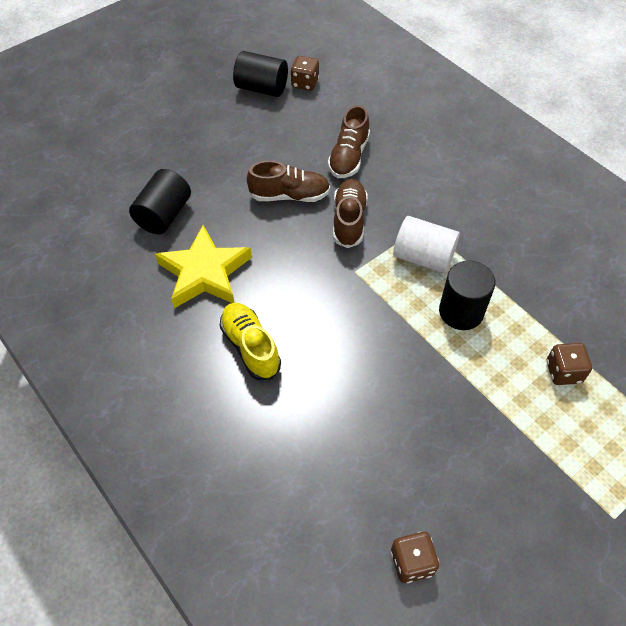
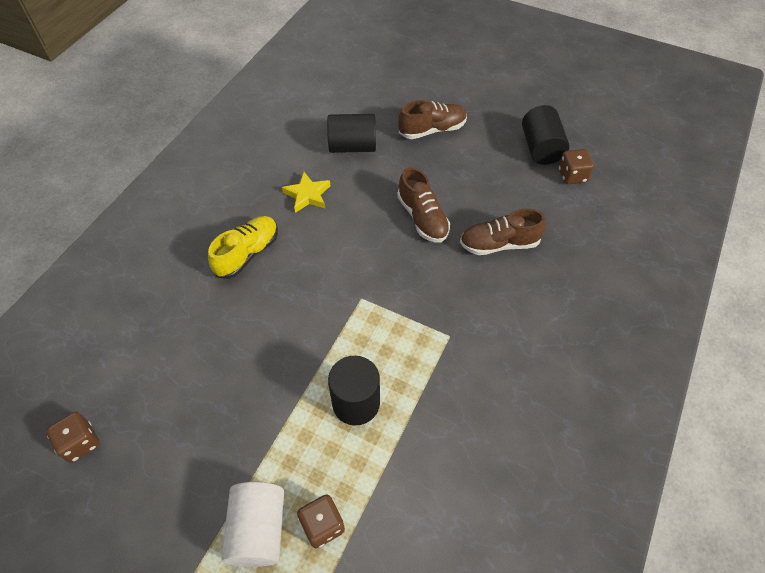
camera: 65 degrees right, 0 degrees up
(204, 272) = (307, 195): yellow star -> yellow star, size x0.57
(349, 220) = (419, 272): brown shoe -> brown shoe (432, 130)
(423, 257) = (407, 348): white cylinder -> white cylinder (258, 530)

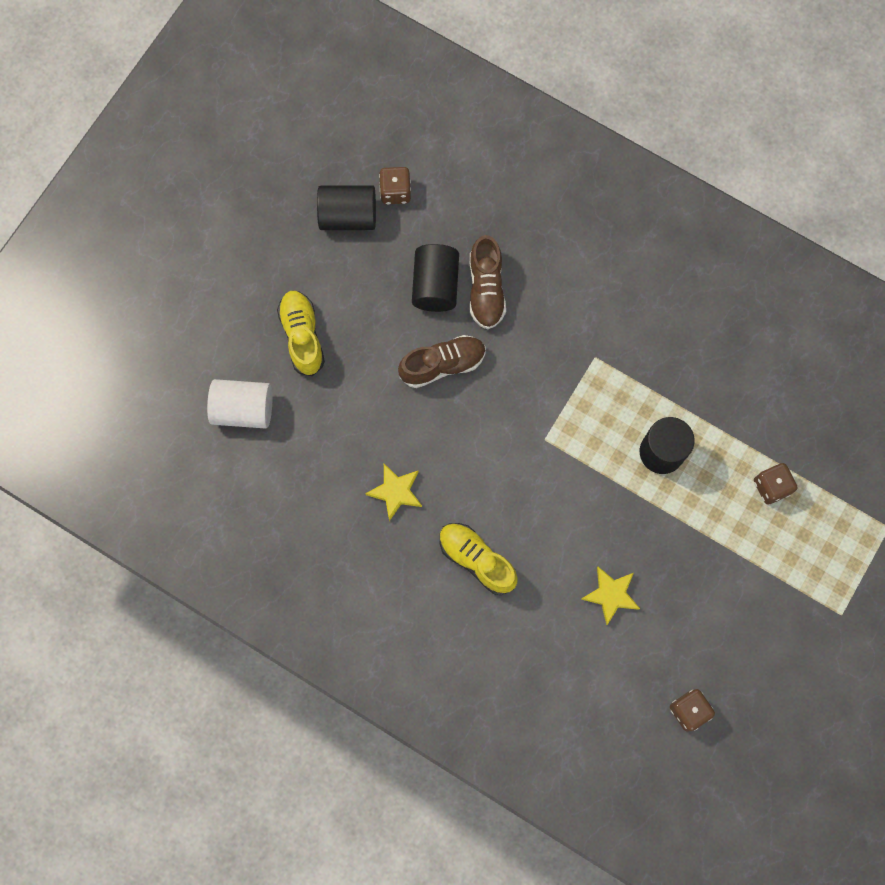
camera: 85 degrees left, 20 degrees up
(208, 363) = (611, 594): none -> yellow star
(258, 530) = (773, 541): white cylinder -> white cylinder (243, 409)
(352, 146) = (320, 435): black cylinder -> black cylinder (435, 285)
(432, 130) = (302, 336): brown shoe -> yellow shoe

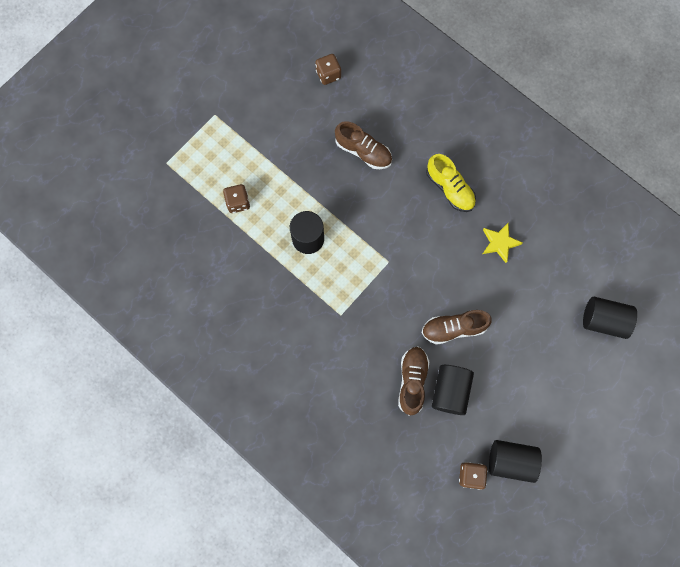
camera: 170 degrees left, 0 degrees up
(243, 409) = (603, 320): white cylinder -> black cylinder
(302, 336) = (555, 368): yellow shoe -> none
(611, 594) = (363, 151): yellow star -> brown shoe

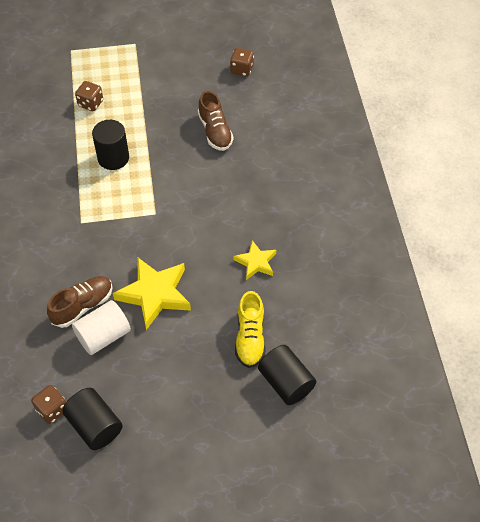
camera: 40 degrees right, 20 degrees down
(450, 188) = (255, 198): yellow shoe -> yellow shoe (250, 338)
(450, 391) = (103, 336): black cylinder -> white cylinder
(453, 328) = (154, 294): brown shoe -> yellow star

